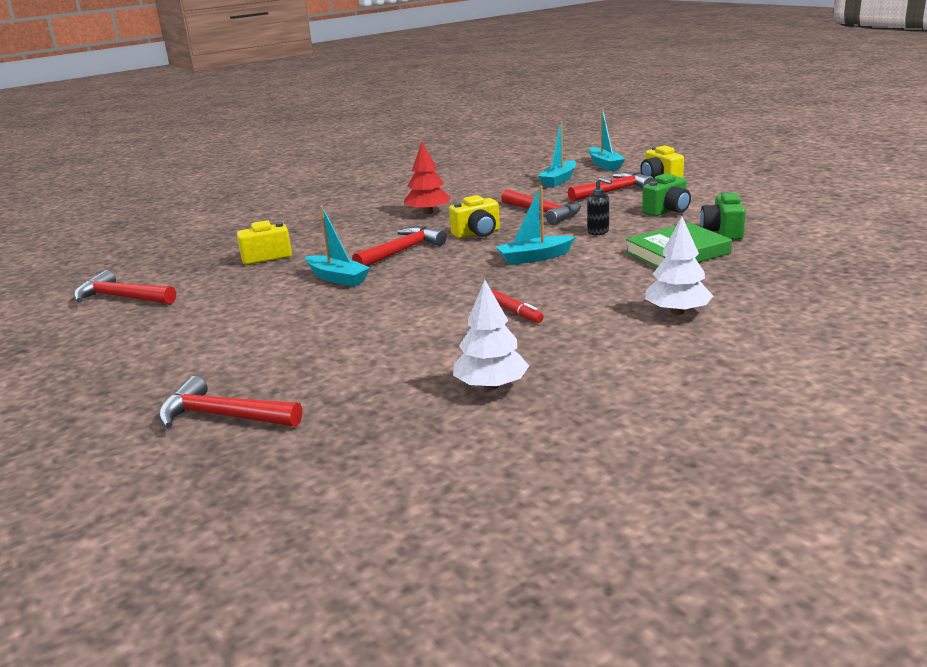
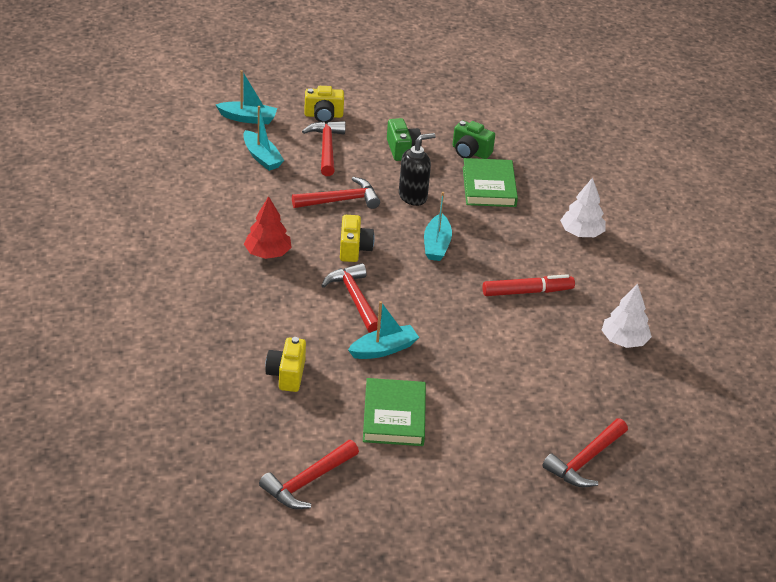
camera: 70 degrees left, 15 degrees up
(237, 306) = (394, 416): none -> green book
(515, 312) = (527, 292): red marker -> red marker, size x1.61
(598, 232) = (413, 196): black soap dispenser -> black soap dispenser, size x1.55

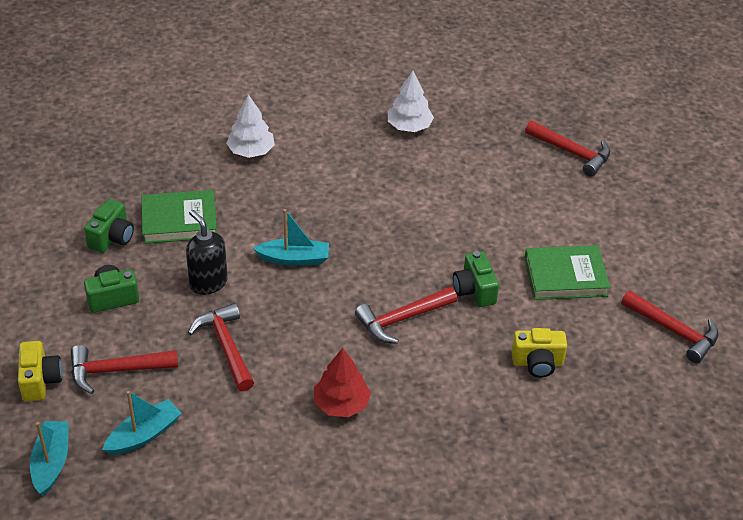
camera: 95 degrees left, 5 degrees up
(354, 249) = (316, 327): yellow camera -> none
(383, 349) = (474, 290): turquoise boat -> green camera
(527, 292) = (355, 189): red marker -> none

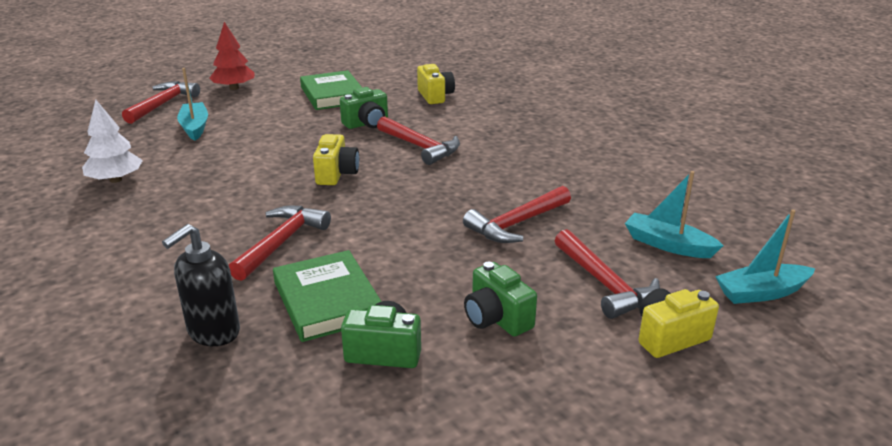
camera: 105 degrees left, 15 degrees down
(208, 283) = (430, 254): black soap dispenser -> black soap dispenser (213, 332)
(251, 151) = (166, 275): white tree -> none
(294, 259) = (364, 210): turquoise boat -> turquoise boat (195, 127)
(341, 404) = (539, 158): red tree -> red tree (234, 88)
(366, 252) = (336, 174): none -> yellow camera
(674, 331) = (374, 62): red hammer -> red hammer (281, 242)

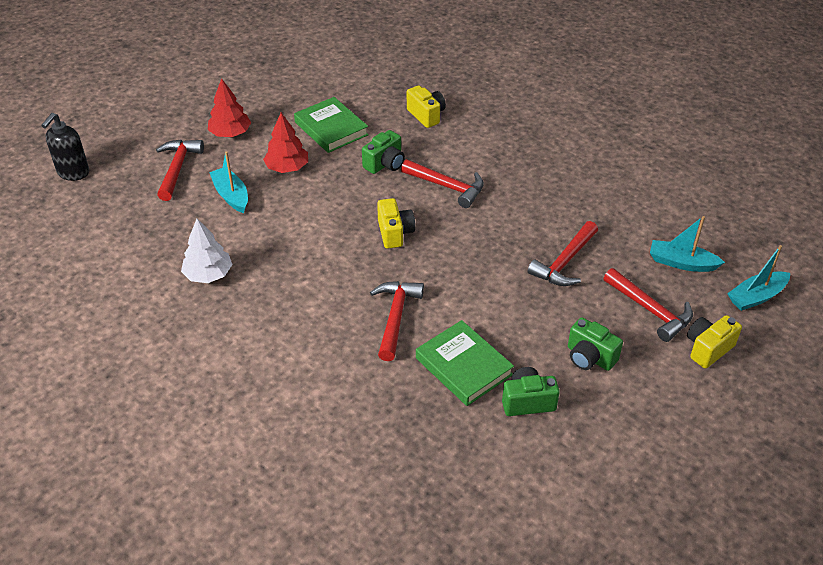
camera: 15 degrees left, 15 degrees up
(213, 332) = (399, 411): black soap dispenser -> black soap dispenser (73, 173)
(266, 115) = (287, 168): none -> red tree

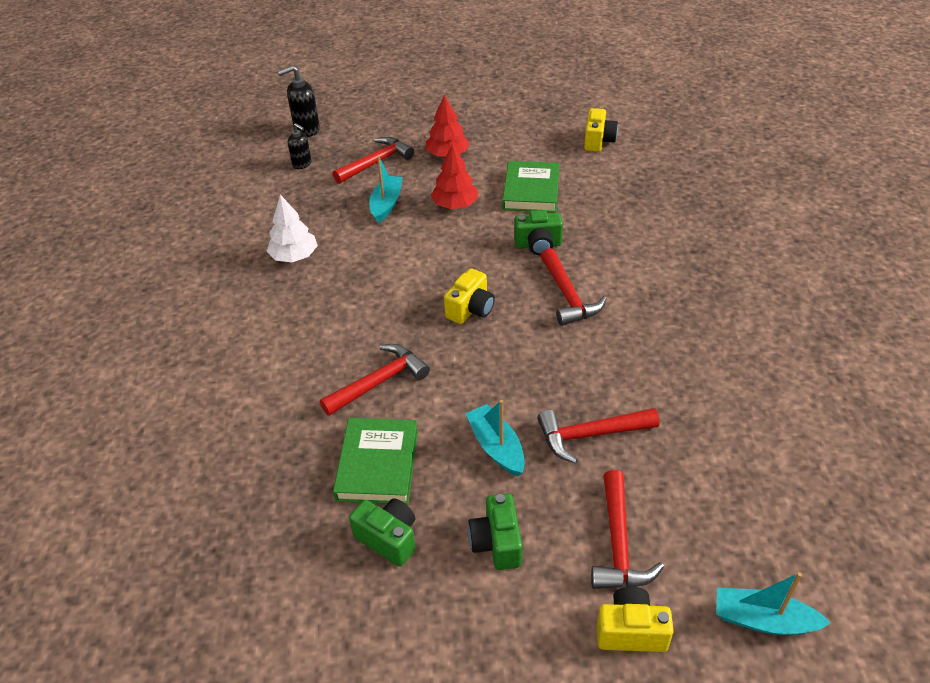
camera: 45 degrees right, 0 degrees up
(111, 202) = (302, 164): none -> black soap dispenser
(426, 115) = (630, 222): yellow camera -> yellow camera (598, 141)
(681, 263) = (717, 520): turquoise boat -> turquoise boat (496, 447)

